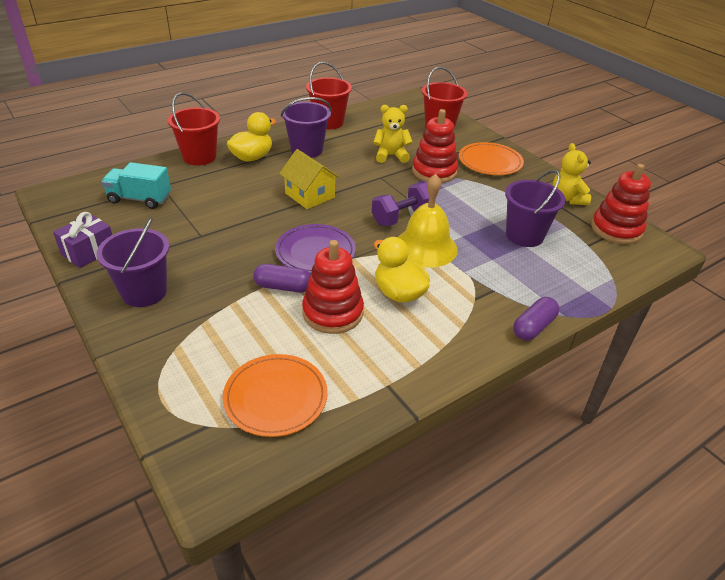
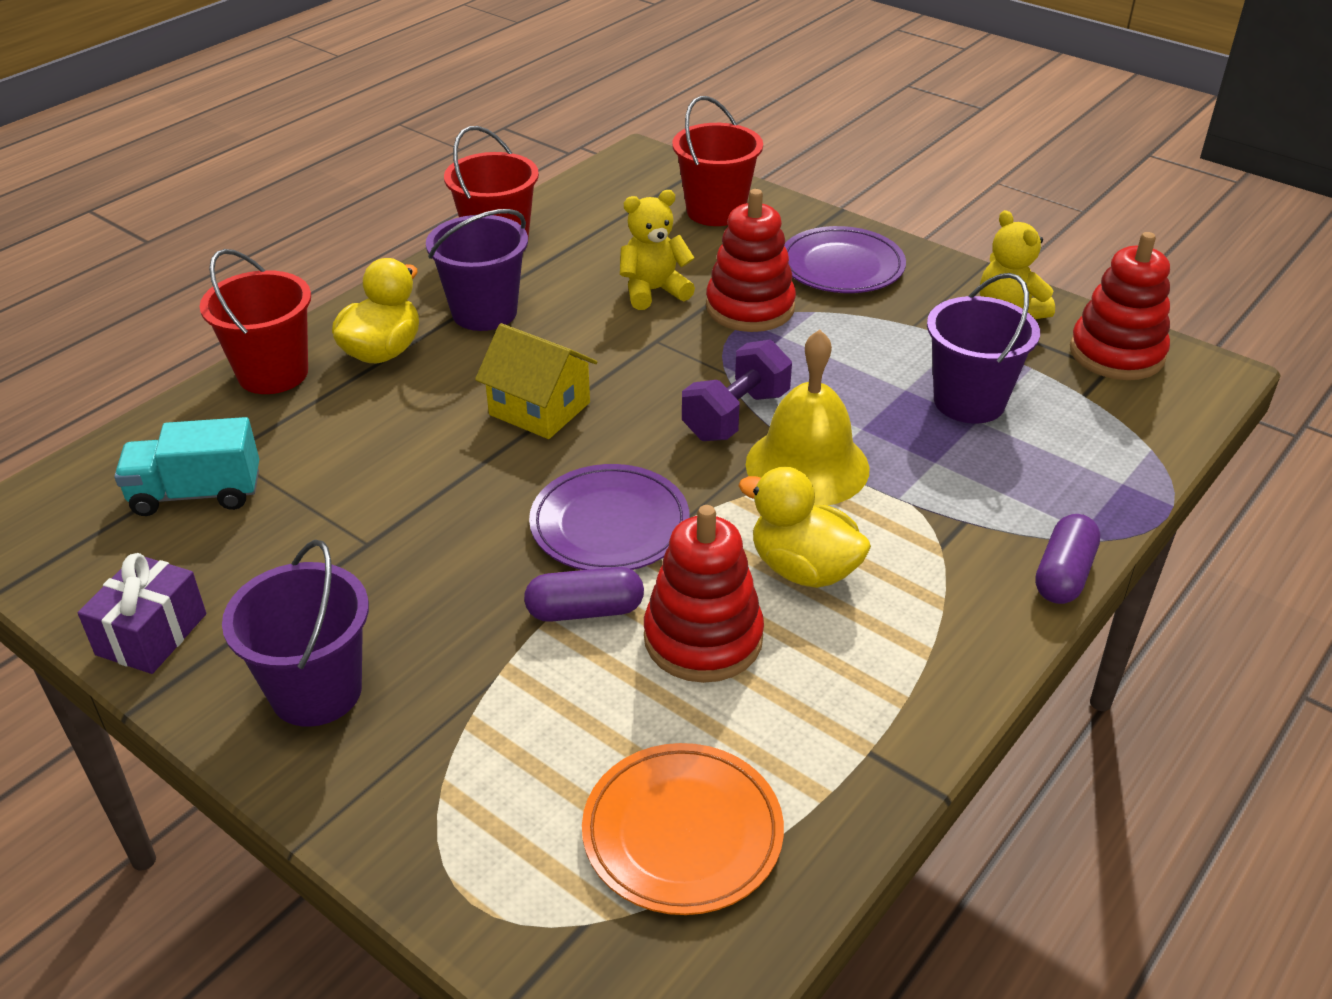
camera: 15 degrees left, 0 degrees up
(490, 162) = (842, 266): orange plate -> purple plate

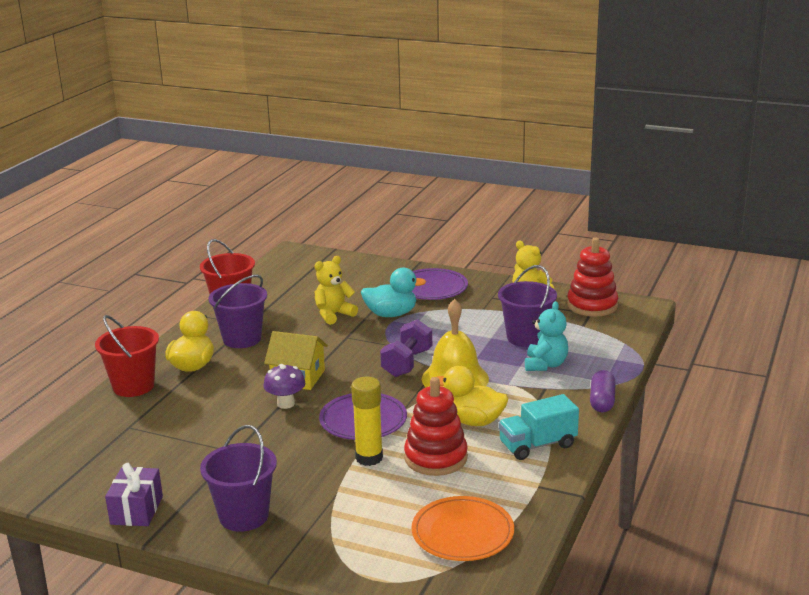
camera: 15 degrees left, 15 degrees down
(196, 494) = (123, 447): turquoise truck -> turquoise truck (537, 445)
(495, 460) = (286, 404): none -> purple mushroom
(585, 611) = (369, 458): purple capsule -> yellow glue stick
(715, 211) = (350, 272): red bucket -> none
(750, 308) = (391, 314): red stacking toy -> turquoise duck
(984, 468) = (545, 365): none -> turquoise teddy bear

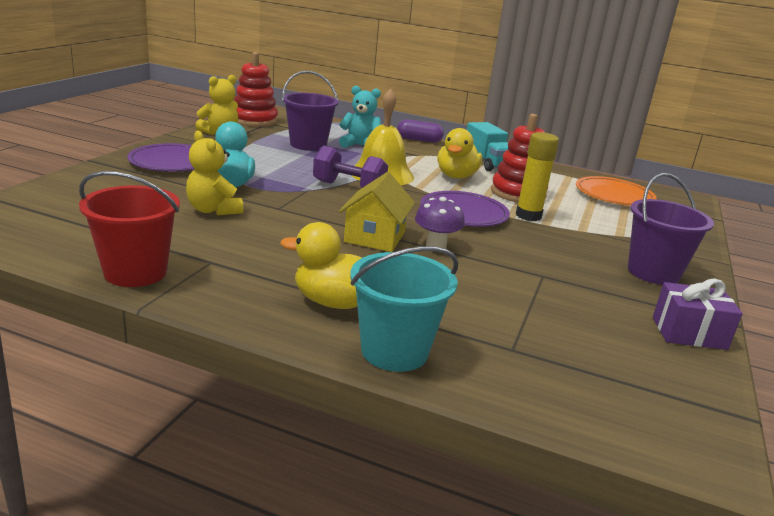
camera: 95 degrees left, 0 degrees up
(133, 386) = (394, 351): red bucket -> turquoise bucket
(242, 339) = (259, 266): purple bucket -> none

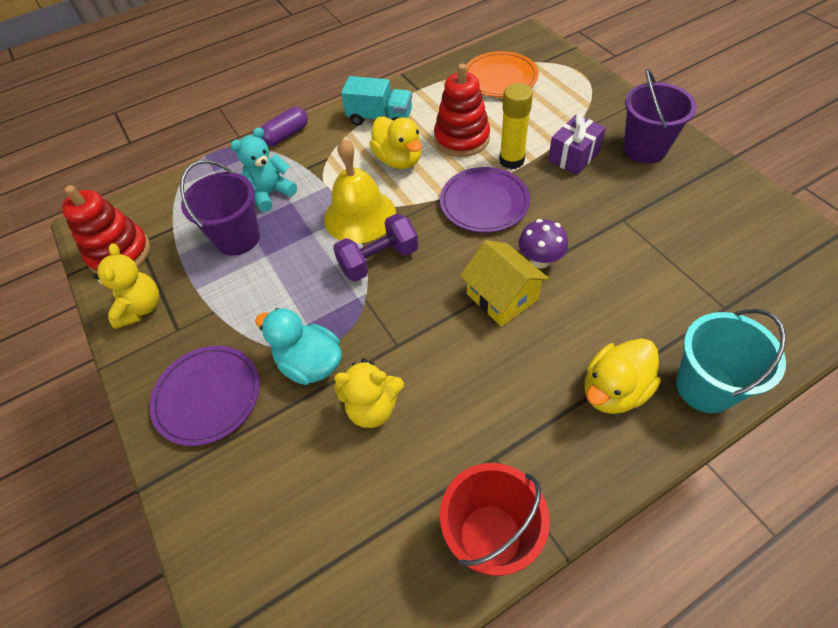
camera: 45 degrees left, 30 degrees up
(689, 333) = (736, 190): purple gift -> purple gift (573, 156)

